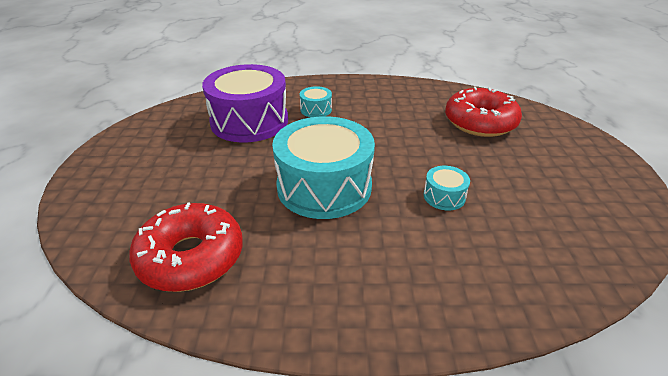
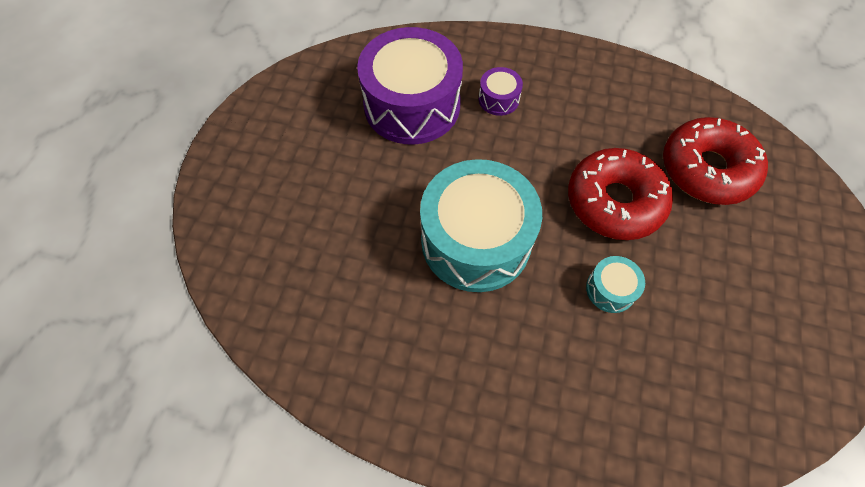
camera: 15 degrees right, 25 degrees up
(191, 257) = (318, 310): red donut -> red donut (614, 201)
(316, 109) = (498, 99): turquoise drum -> purple drum

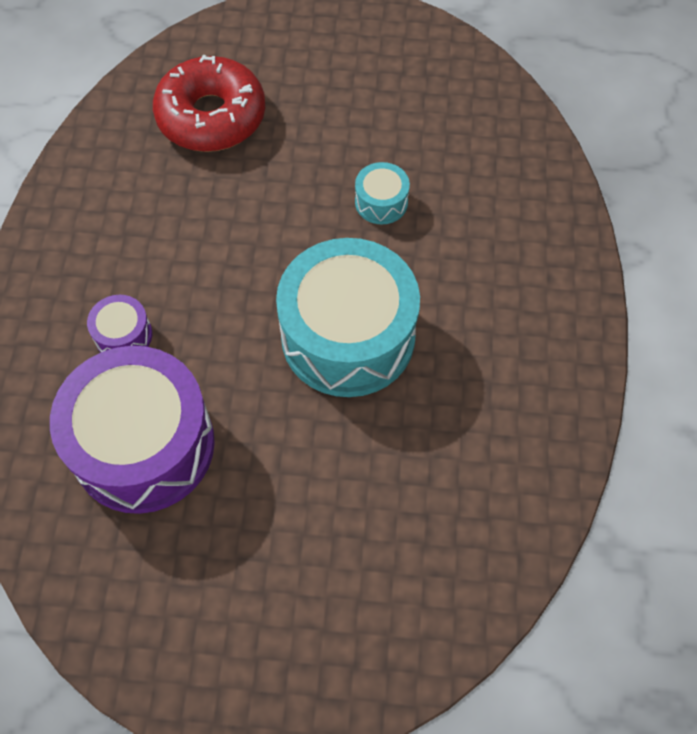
camera: 100 degrees left, 0 degrees up
(614, 201) = (269, 201): red donut -> none

